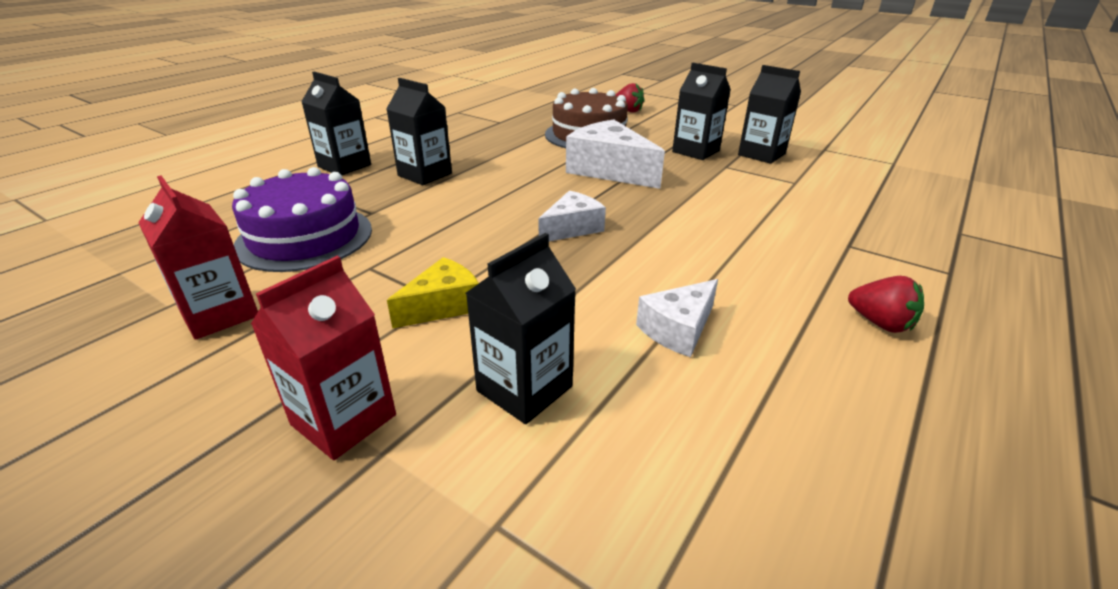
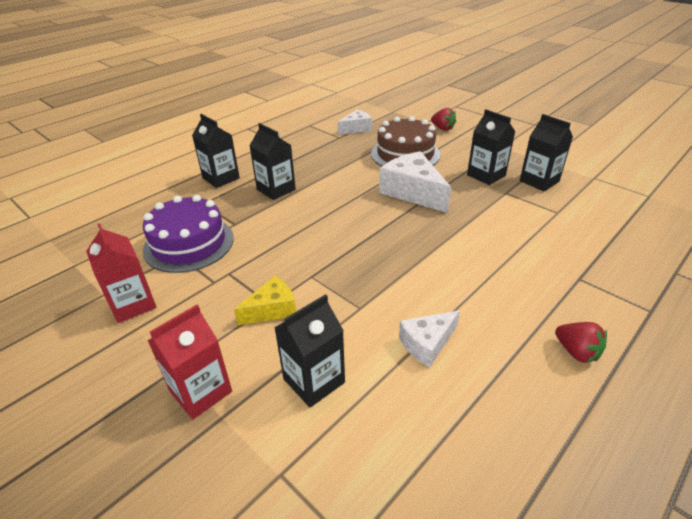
camera: 10 degrees right, 5 degrees up
(572, 228) = (372, 247): white cheese -> white cheese (356, 128)

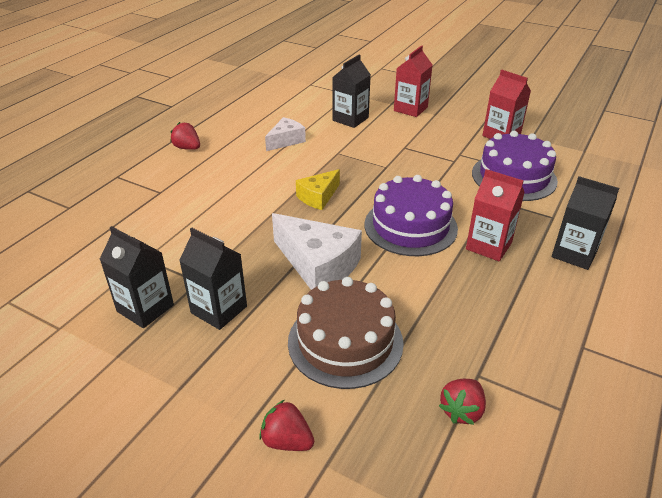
camera: 165 degrees right, 0 degrees up
(272, 309) = (400, 144): yellow cheese -> yellow cheese (318, 197)
(276, 189) = (488, 246): black carton -> red carton
(326, 210) = (410, 226): none -> purple cake
(356, 128) = (462, 411): white cheese -> red strawberry

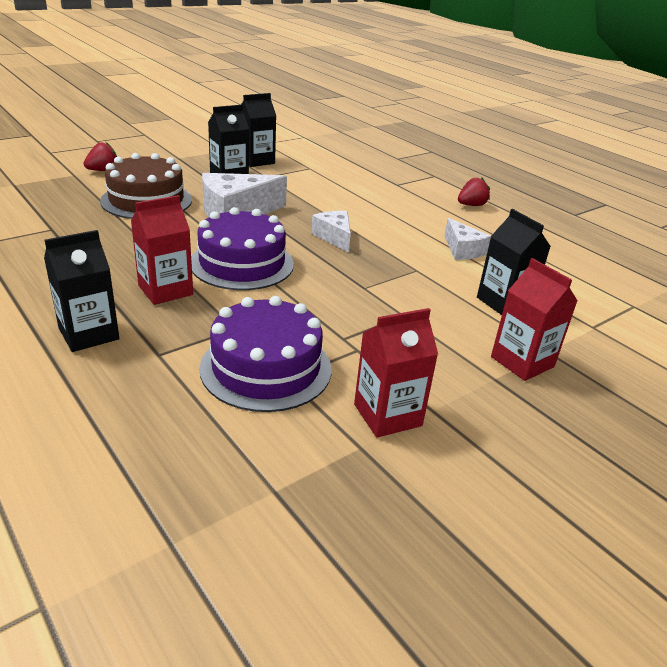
camera: 110 degrees right, 5 degrees down
(318, 197) = (334, 237): yellow cheese -> white cheese
(462, 411) = (38, 214): red strawberry -> none

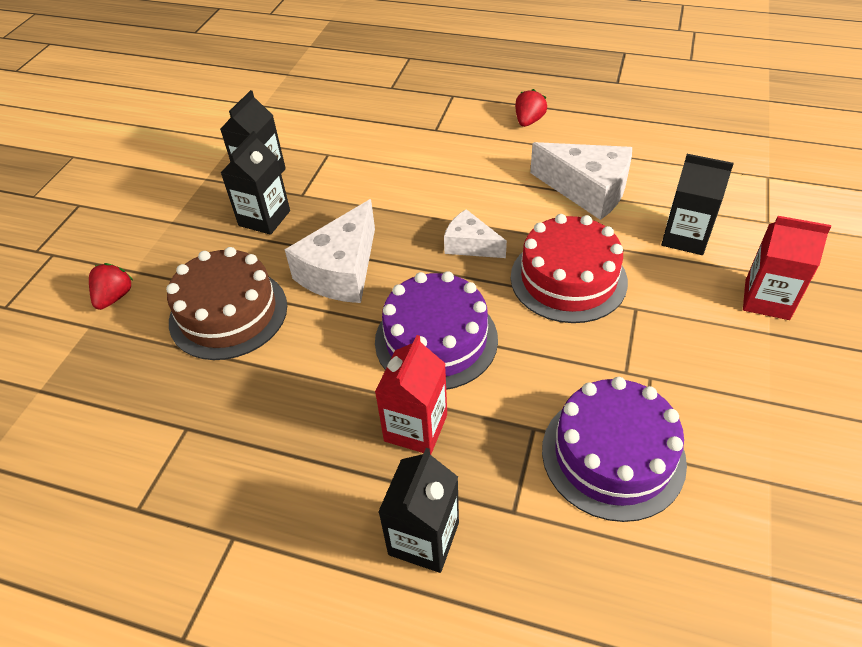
camera: 30 degrees left, 15 degrees up
(376, 280) = (568, 279): none -> red cake
(387, 415) = (749, 433): red carton -> none
(462, 250) = (587, 190): white cheese -> white cheese, size x1.70

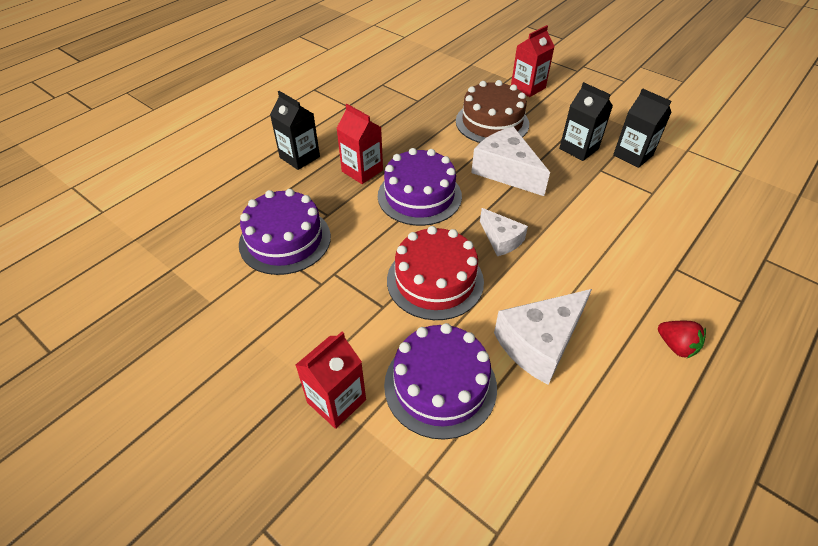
camera: 110 degrees right, 0 degrees up
(115, 297) = (528, 87): red strawberry -> red carton
(470, 245) = (501, 239): white cheese -> white cheese turned 90 degrees clockwise
(685, 237) = (440, 385): black carton -> purple cake

